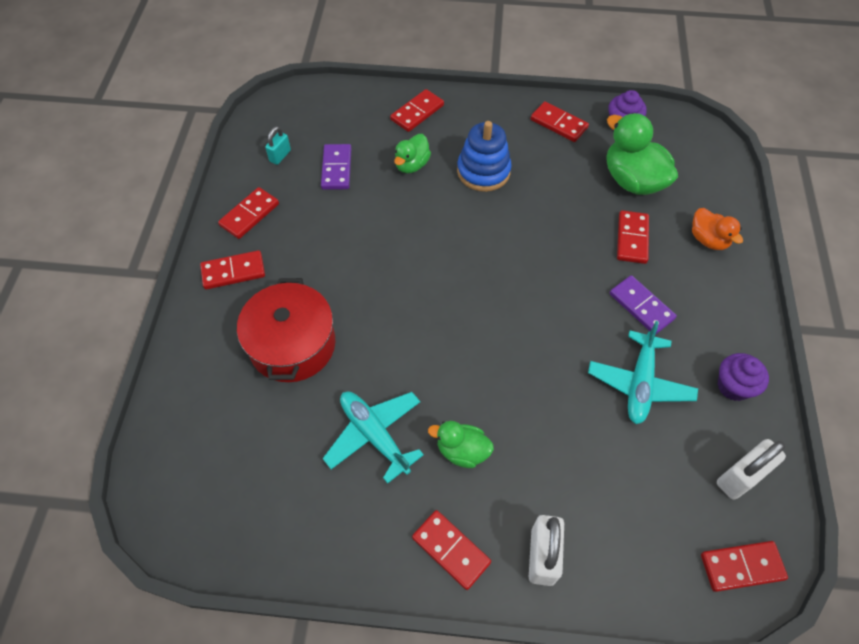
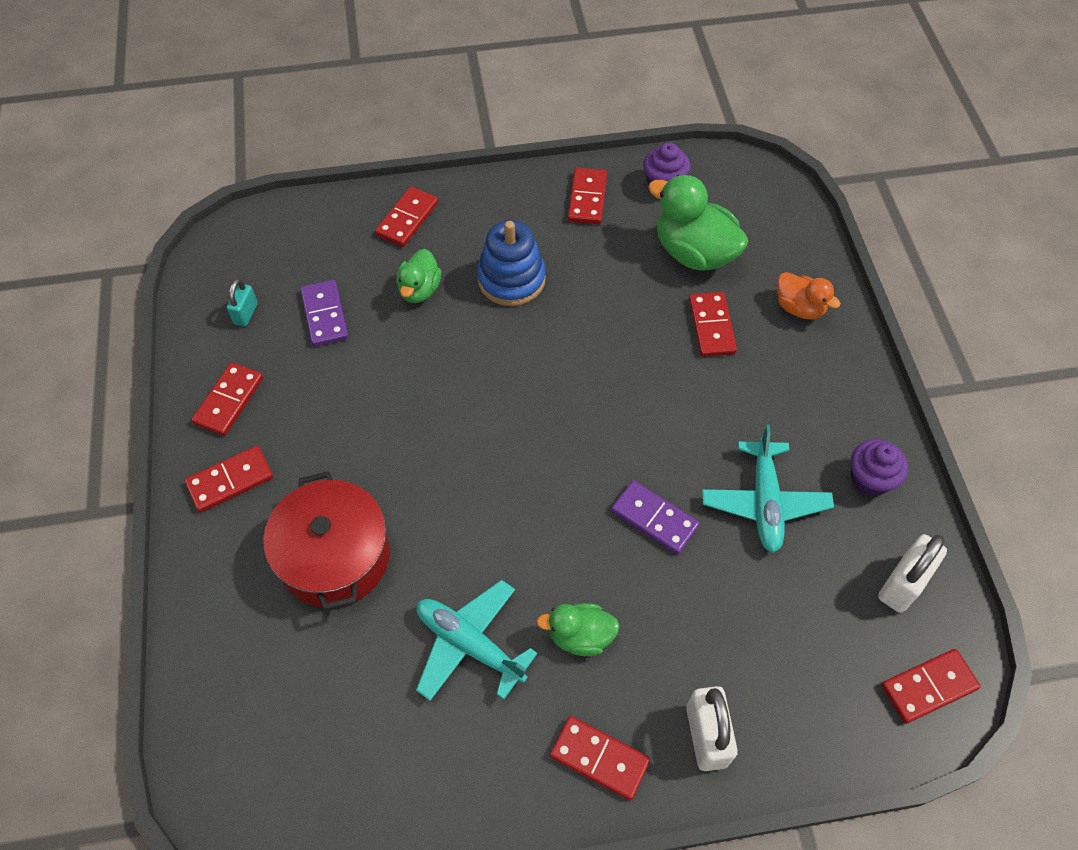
camera: 15 degrees left, 0 degrees up
(558, 124) = (587, 198): red domino -> red domino turned 75 degrees clockwise
(641, 306) = (743, 408): purple domino -> purple domino (654, 519)

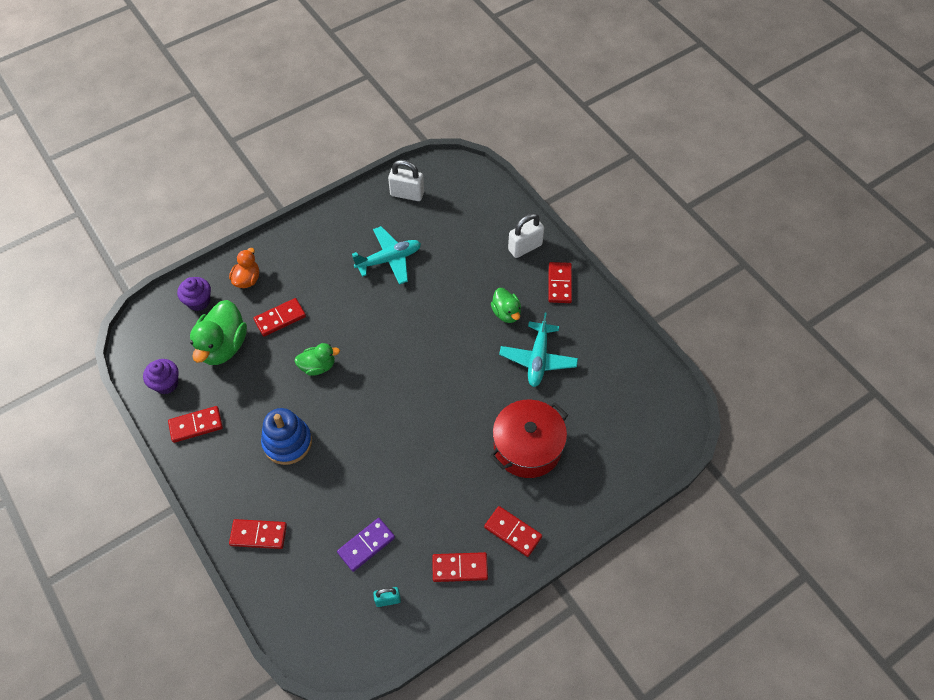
camera: 115 degrees left, 0 degrees up
(419, 290) = (319, 495): green duck -> green duck (318, 366)
(654, 519) = (424, 304): purple domino -> none
(870, 479) = (353, 219): purple cupcake -> purple cupcake (198, 301)
(928, 687) = (454, 174): red domino -> none

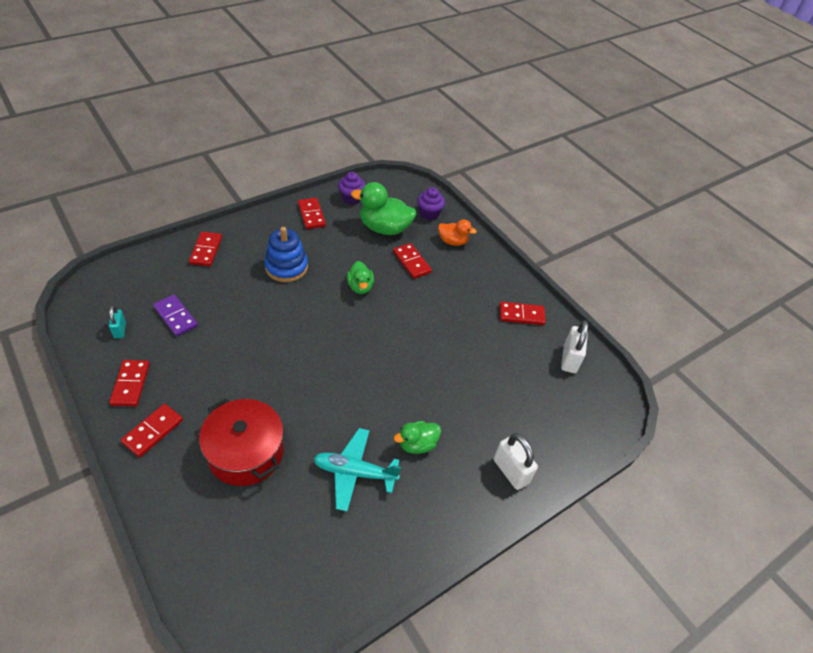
camera: 85 degrees right, 10 degrees down
(389, 259) = (482, 341): turquoise plane -> none
(559, 284) = (459, 506): red domino -> red domino (521, 315)

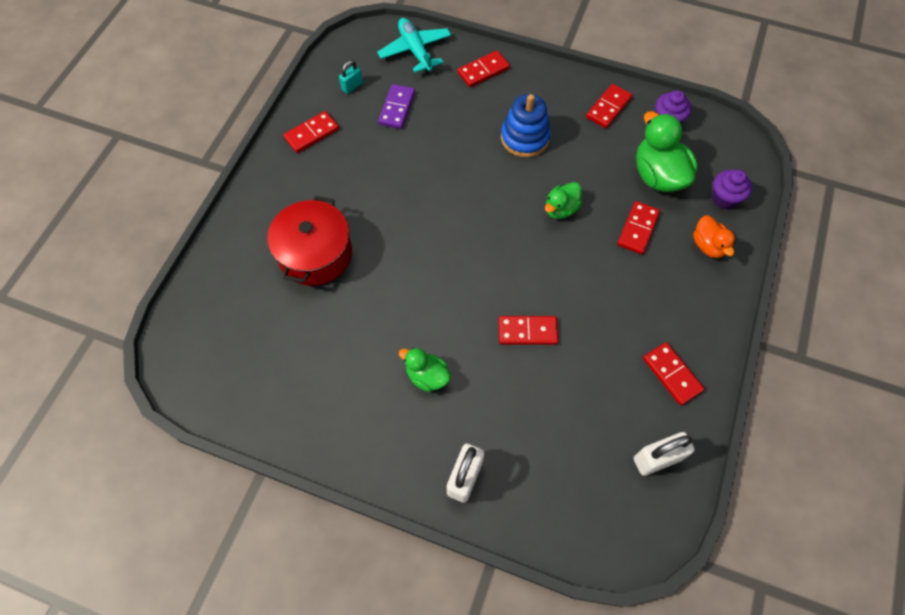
camera: 60 degrees right, 15 degrees up
(153, 431) = (285, 180): red domino -> red domino (527, 331)
(355, 472) = (359, 345): turquoise plane -> turquoise plane (415, 50)

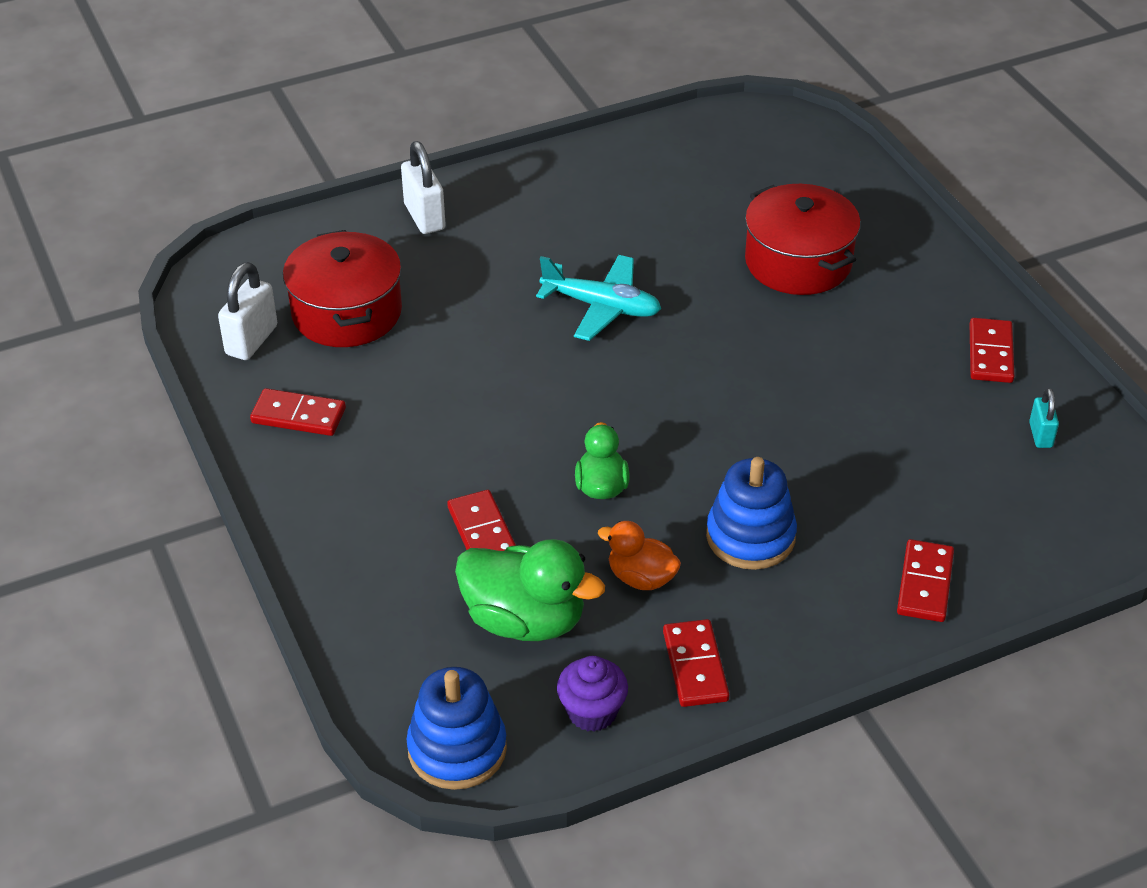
camera: 135 degrees right, 20 degrees down
(397, 108) = (950, 452): purple domino -> none
(415, 50) = (1047, 540): turquoise plane -> turquoise plane (601, 306)
(427, 376) = (550, 253): green duck -> none
(527, 331) = (495, 349): red domino -> none
(583, 432) = (347, 312): none -> red pot
(708, 245) = (374, 577): orange duck -> orange duck (641, 578)
(724, 198) = (405, 656): purple cupcake -> none
(734, 146) = (457, 749): none -> blue stacking toy

